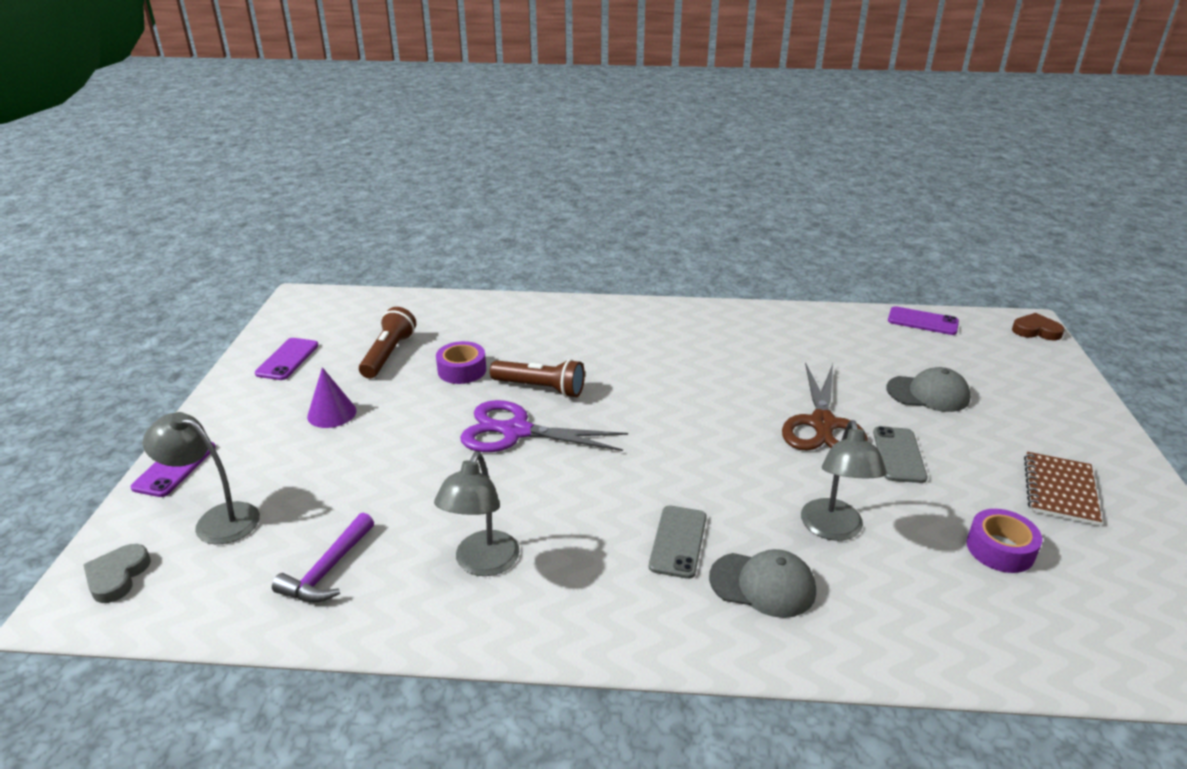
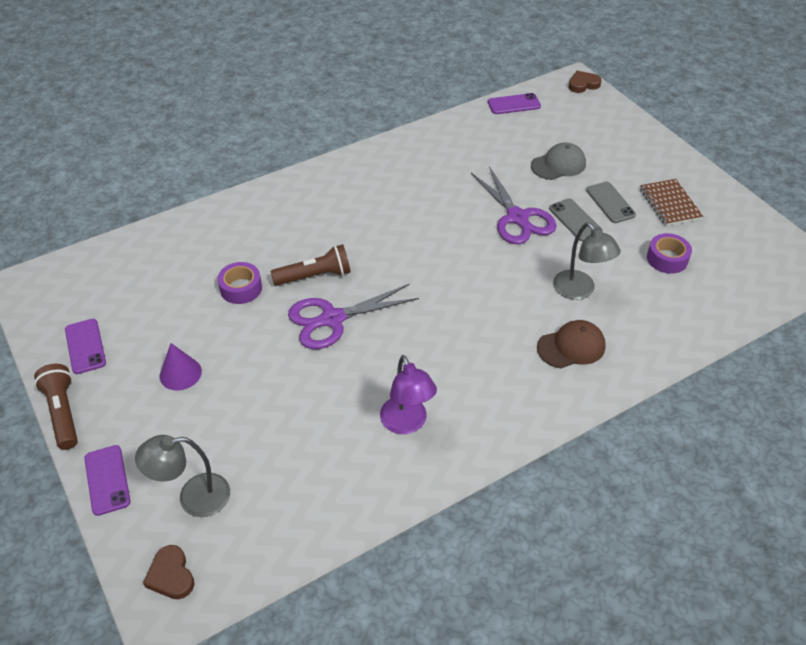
camera: 35 degrees left, 15 degrees up
(117, 576) = (171, 575): grey heart -> brown heart
(328, 570) = (314, 484): purple hammer -> none
(389, 354) = (167, 302): brown flashlight -> brown flashlight (63, 412)
(482, 564) = (407, 423): grey lamp -> purple lamp
(678, 541) = (505, 345): grey phone -> grey phone (610, 202)
(763, 584) = (571, 347): grey cap -> brown cap
(822, 424) = (517, 217): brown scissors -> purple scissors

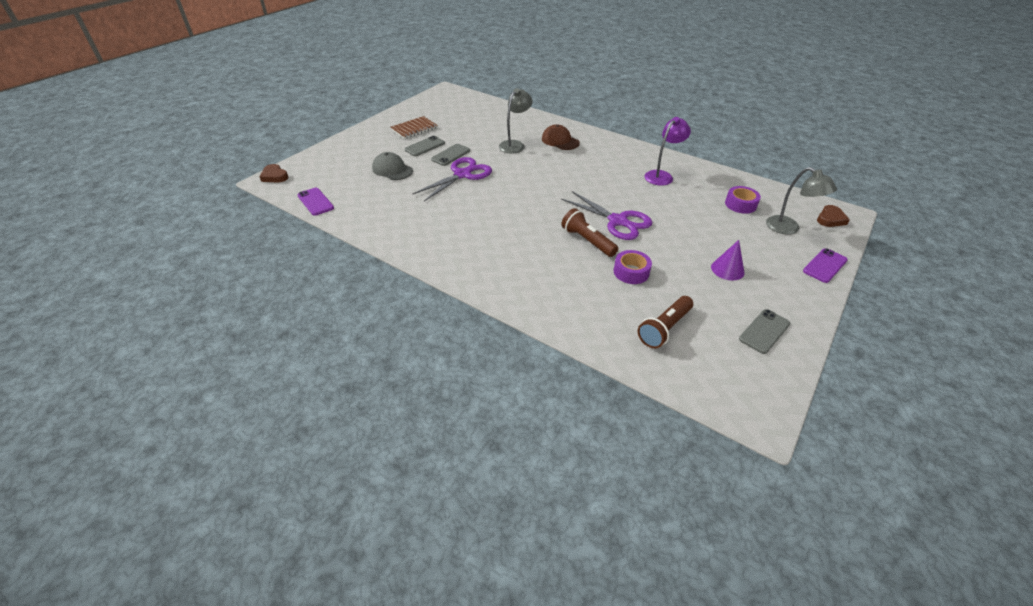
camera: 115 degrees left, 5 degrees down
(63, 412) = (818, 311): brown flashlight -> brown flashlight (664, 328)
(85, 346) = (764, 331): purple phone -> grey phone
(667, 259) = (467, 125): purple tape -> purple tape (740, 204)

